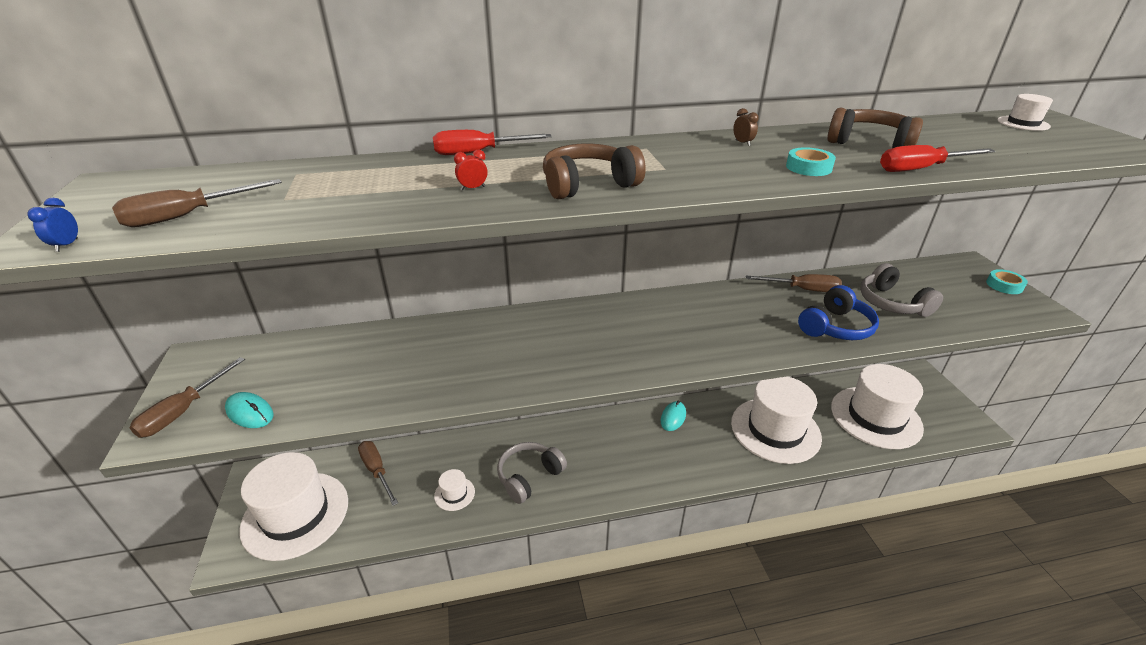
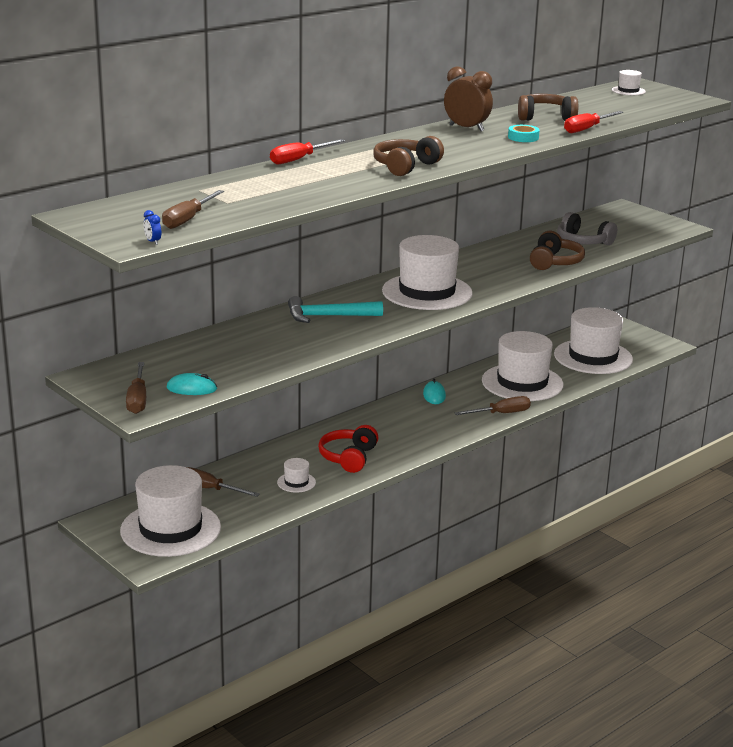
camera: 30 degrees left, 10 degrees down
(473, 188) = (337, 179): red clock -> none
(506, 341) = (328, 316): none -> turquoise hammer
(529, 477) = (349, 457): grey headphones -> red headphones
(645, 334) = (427, 292): none -> white hat
(742, 143) = (466, 128): brown clock -> brown clock, size x2.47
(802, 289) = (515, 245): brown screwdriver -> brown screwdriver (501, 414)
(835, 327) = (554, 262): blue headphones -> brown headphones
(1004, 285) = (651, 217): turquoise tape -> none

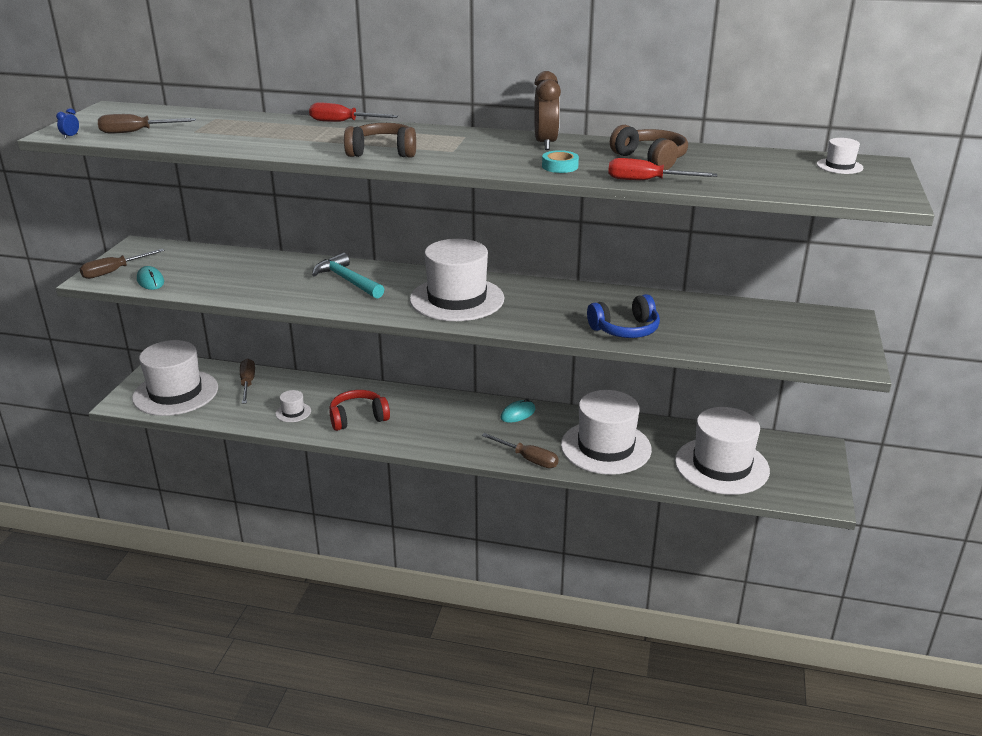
camera: 55 degrees right, 5 degrees up
(554, 262) = (625, 329): brown headphones -> blue headphones
(583, 241) = (707, 327): grey headphones -> none

